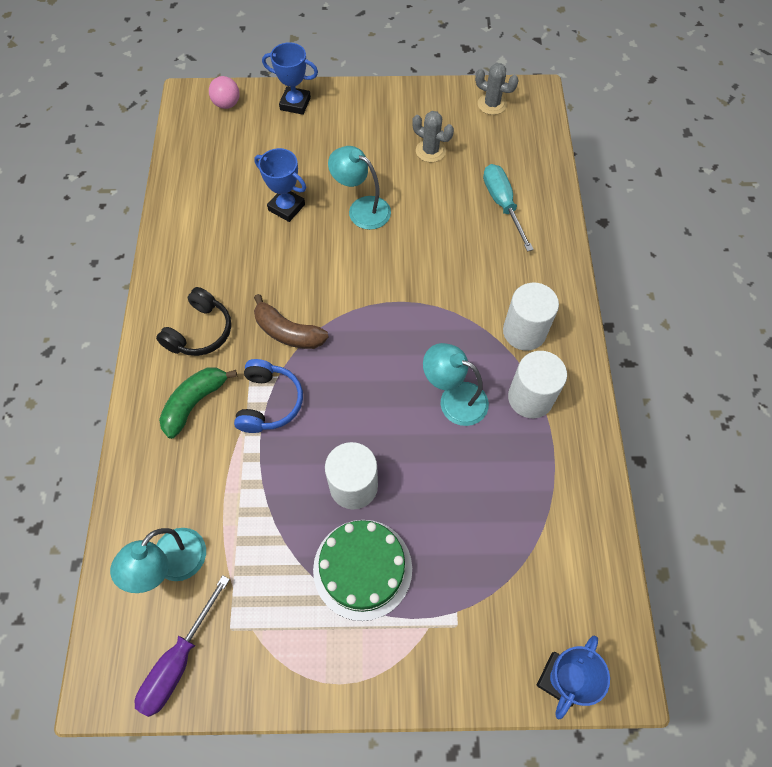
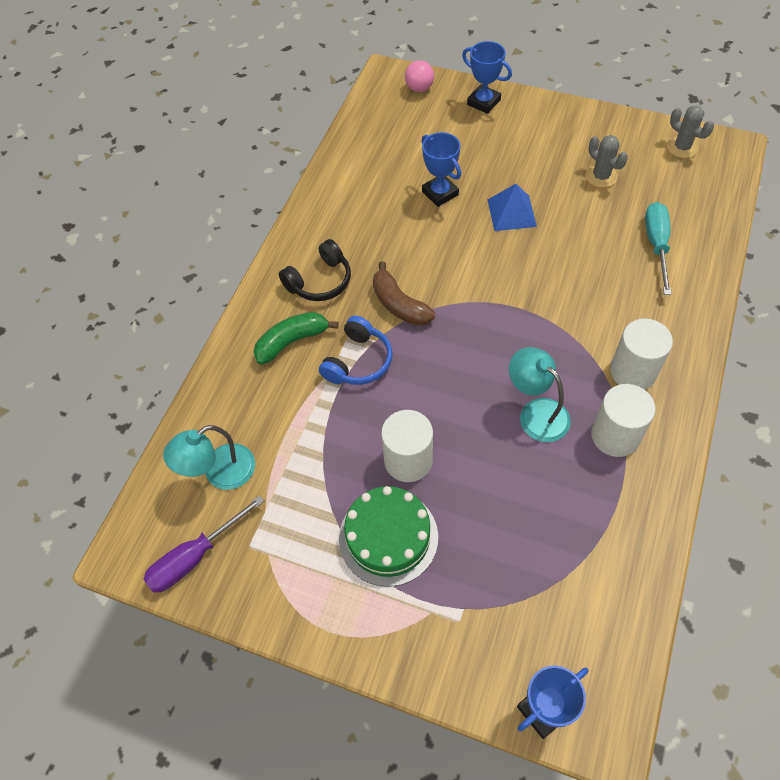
camera: 25 degrees right, 5 degrees down
(361, 209) = (511, 212): turquoise lamp -> blue pyramid

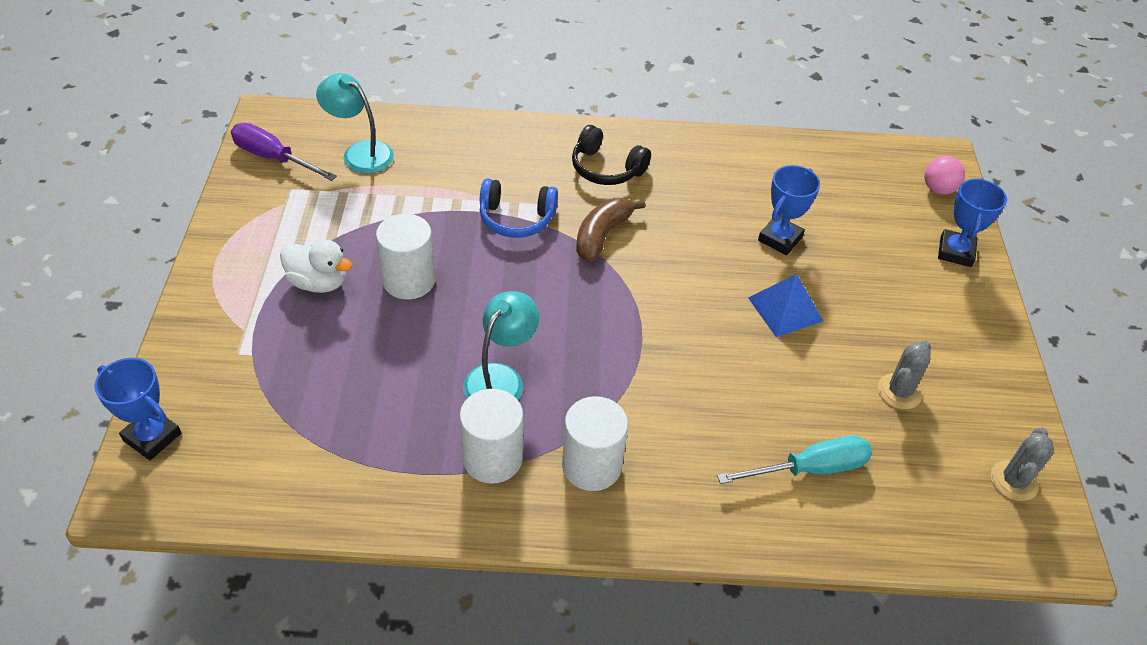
camera: 65 degrees right, 10 degrees down
(292, 341) = (522, 165): green banana -> none
(388, 537) = (318, 282): green cake -> white duck

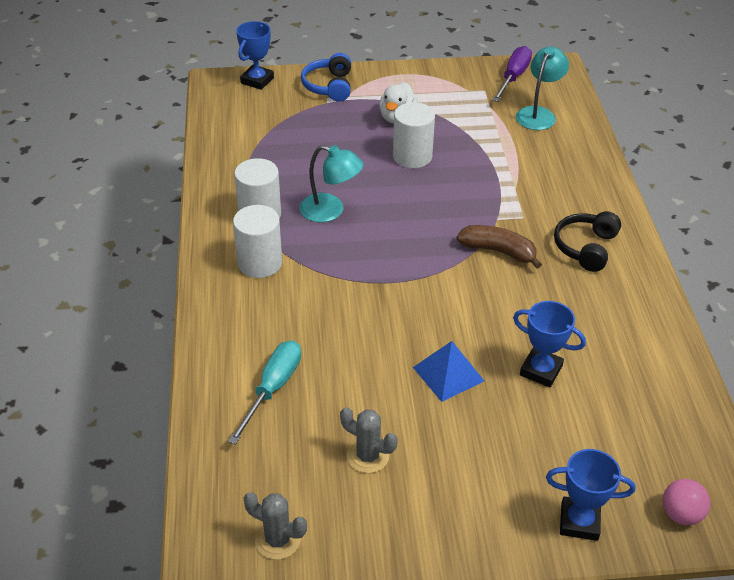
camera: 85 degrees right, 5 degrees down
(516, 218) = (499, 201): blue headphones -> blue headphones (329, 86)
(810, 469) = (272, 388): turquoise screwdriver -> turquoise screwdriver turned 135 degrees counterclockwise

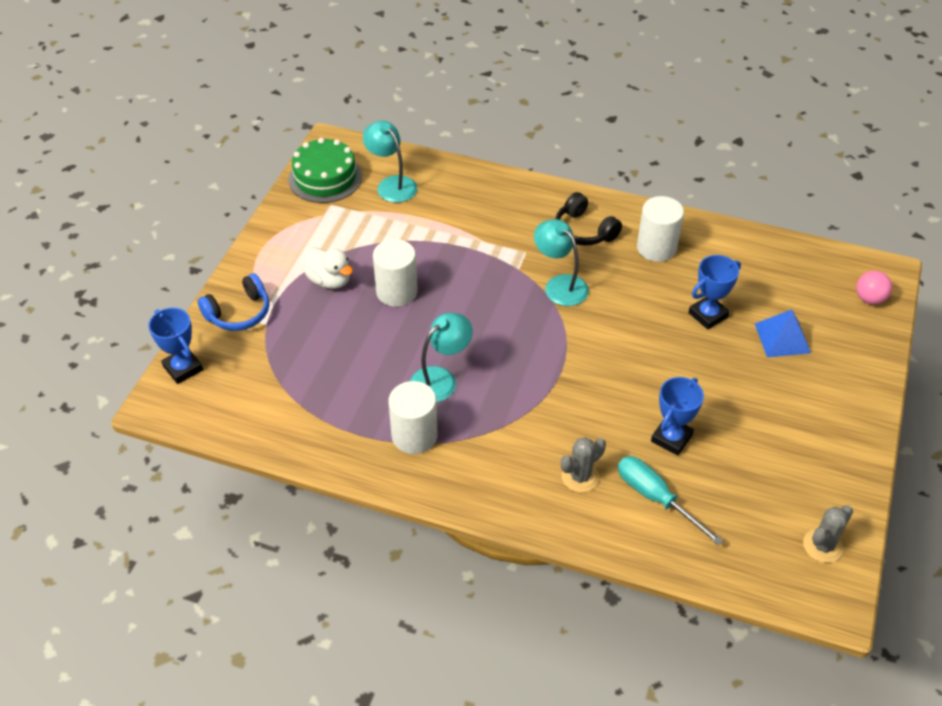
camera: 65 degrees left, 5 degrees up
(260, 263) = (486, 457): white cylinder -> white cylinder (656, 248)
(329, 86) = (239, 313): blue headphones -> blue headphones turned 60 degrees counterclockwise
(368, 456) = (756, 456): grey cactus -> grey cactus (580, 477)
(448, 374) = (688, 372): blue pyramid -> blue pyramid (782, 338)
(498, 251) = (560, 285): brown banana -> turquoise lamp
(513, 77) = (325, 178): purple screwdriver -> green cake
(579, 522) = (860, 355): blue trophy -> blue trophy (671, 438)

